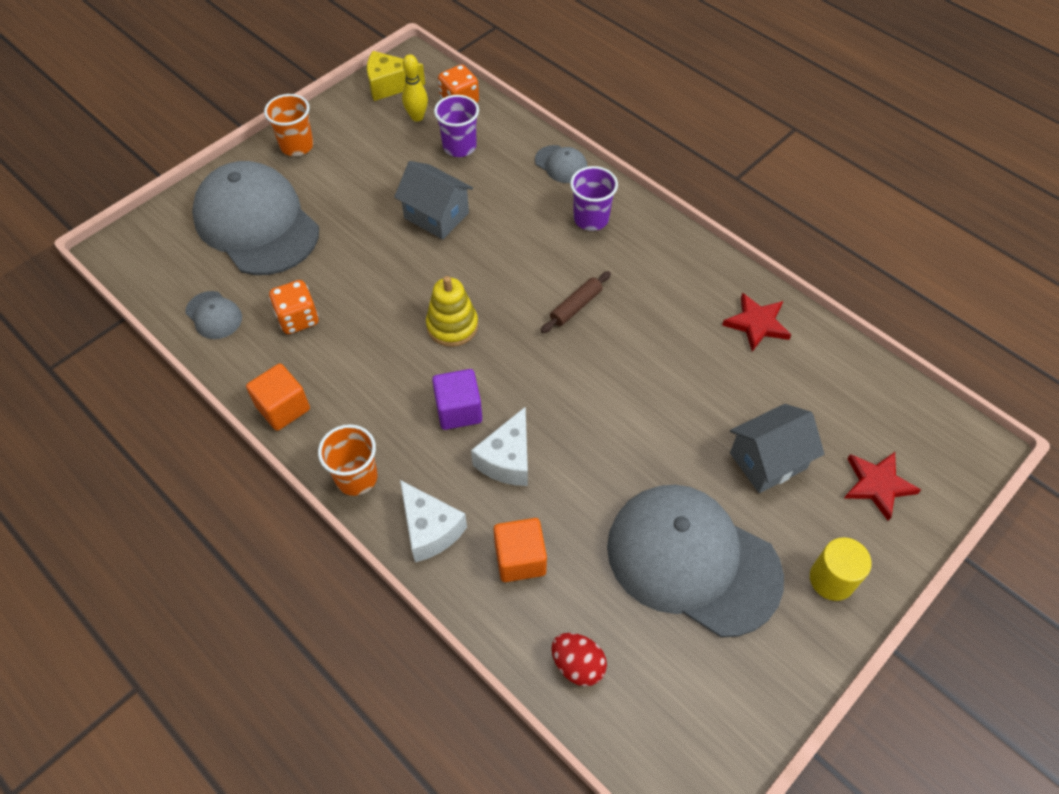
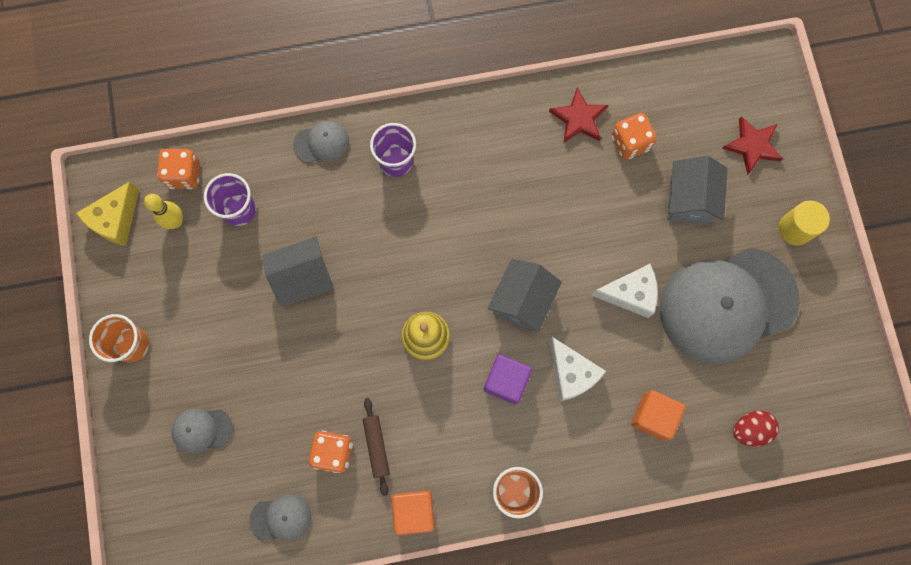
camera: 55 degrees left, 20 degrees up
(256, 223) = (202, 430): grey cap -> grey cap, size x0.41
(430, 529) = (591, 464): white cheese -> white cheese (630, 294)
(545, 379) = (522, 301): none -> grey house
(576, 306) = (473, 233): brown rolling pin -> brown rolling pin (376, 446)
(775, 377) = (630, 142): none -> orange dice

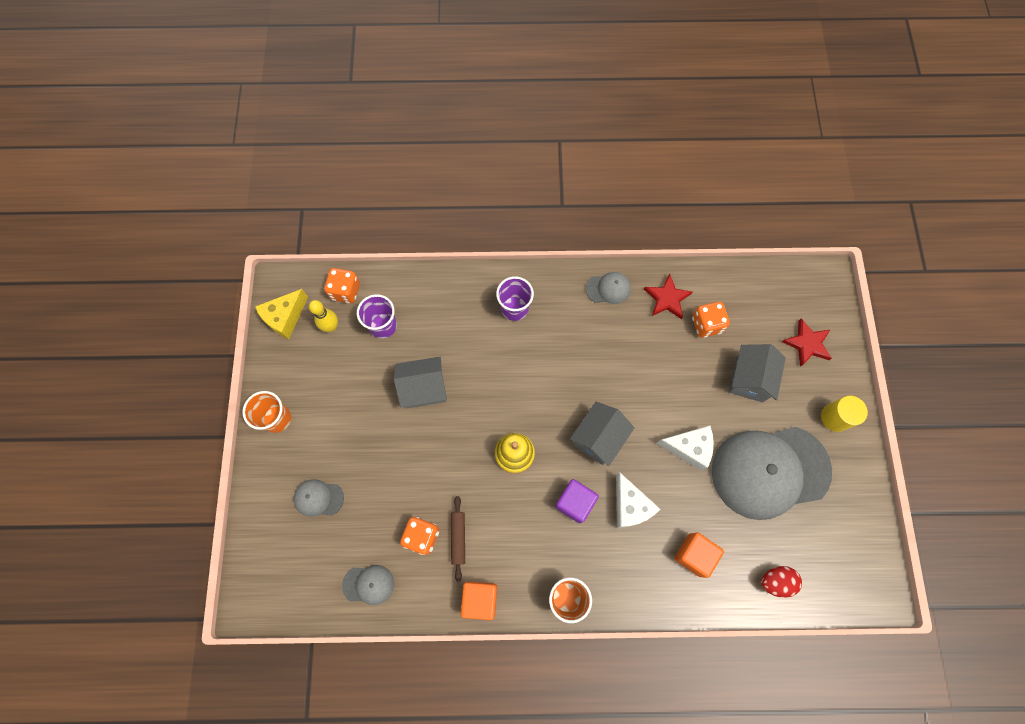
camera: 10 degrees right, 5 degrees down
(321, 143) = (458, 284): grey cap -> grey cap (608, 288)

